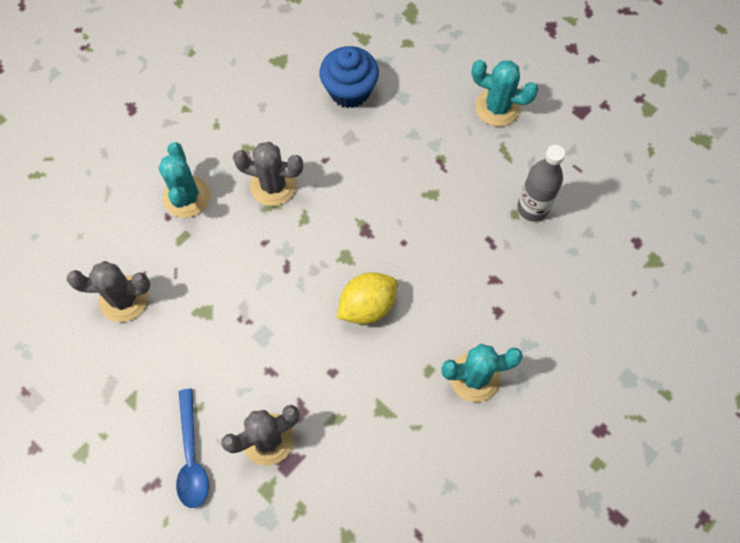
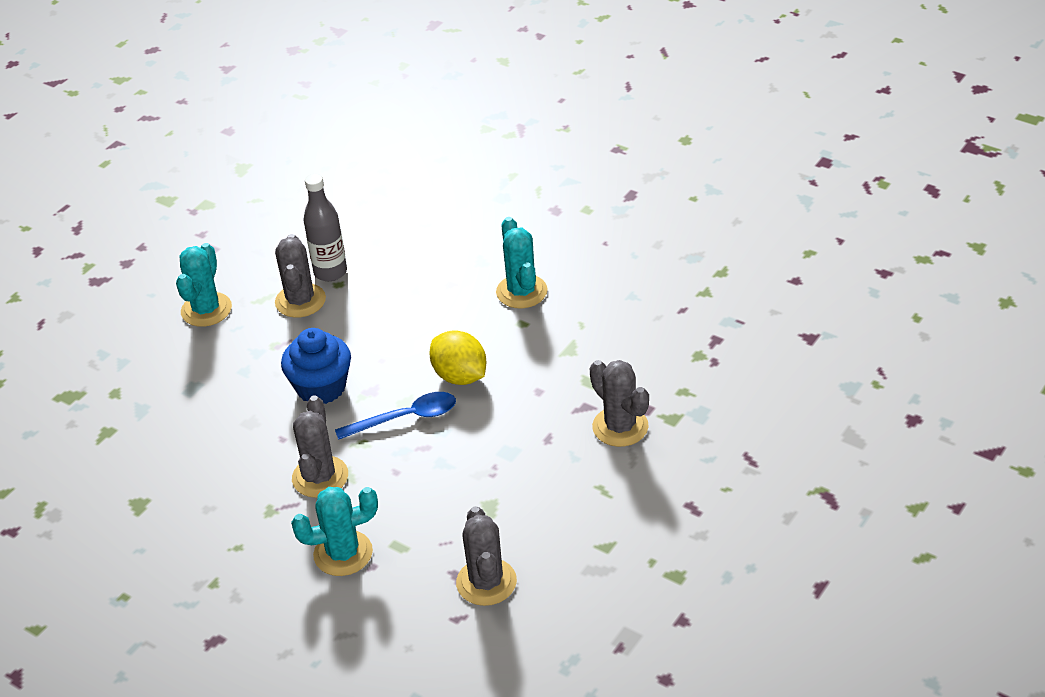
camera: 95 degrees left, 25 degrees down
(191, 457) = (654, 482): blue spoon -> blue spoon (405, 418)
(349, 91) = (185, 432): blue cupcake -> blue cupcake (321, 387)
(496, 181) = (300, 301): none -> grey cactus

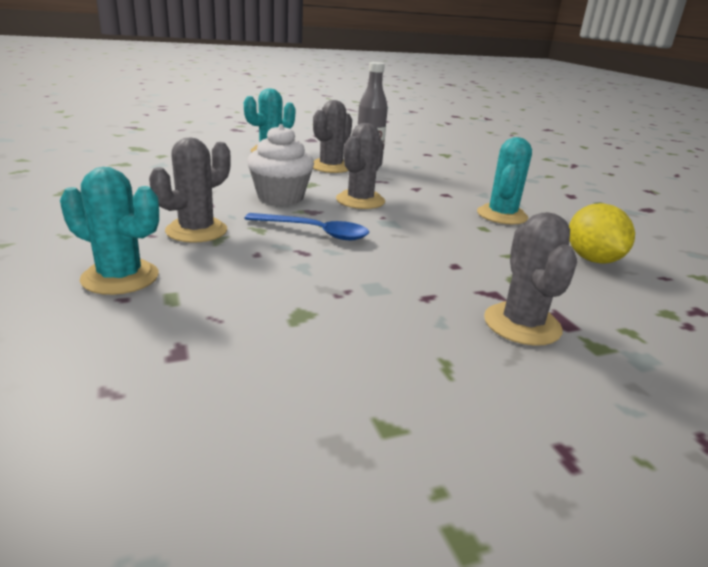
camera: 30 degrees right, 15 degrees down
(321, 387) = (280, 197): blue cupcake -> white cupcake
(460, 376) = (393, 231): yellow lemon -> yellow lemon (592, 259)
(486, 582) = (195, 376): grey cactus -> grey cactus (360, 200)

